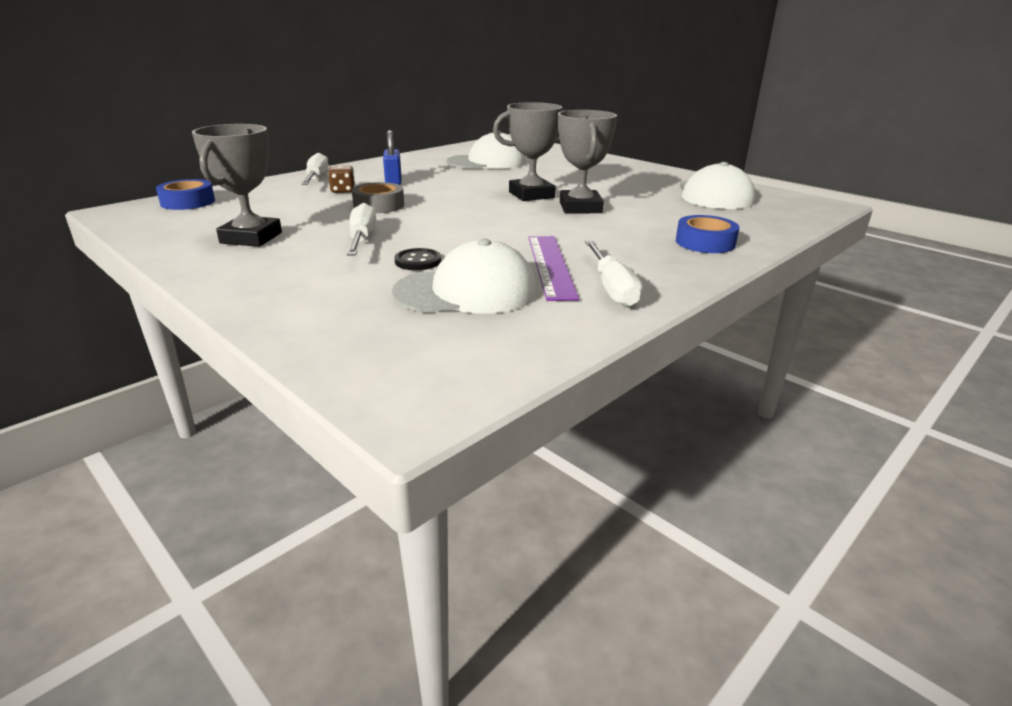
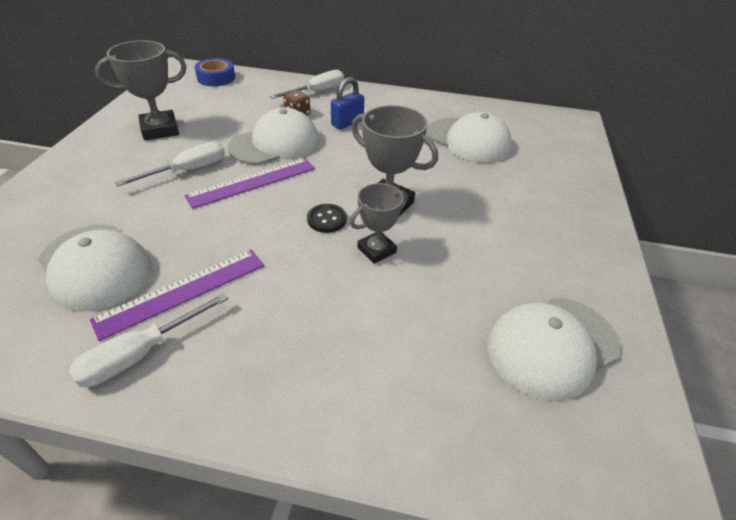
camera: 55 degrees right, 15 degrees up
(379, 205) = (275, 143): grey tape -> white cap
(418, 261) = (152, 215): black button -> black button (327, 219)
(428, 222) = (252, 182): none -> purple ruler
(580, 208) = (376, 250): grey trophy -> grey trophy, size x0.66
(705, 243) = (335, 390): blue tape -> none

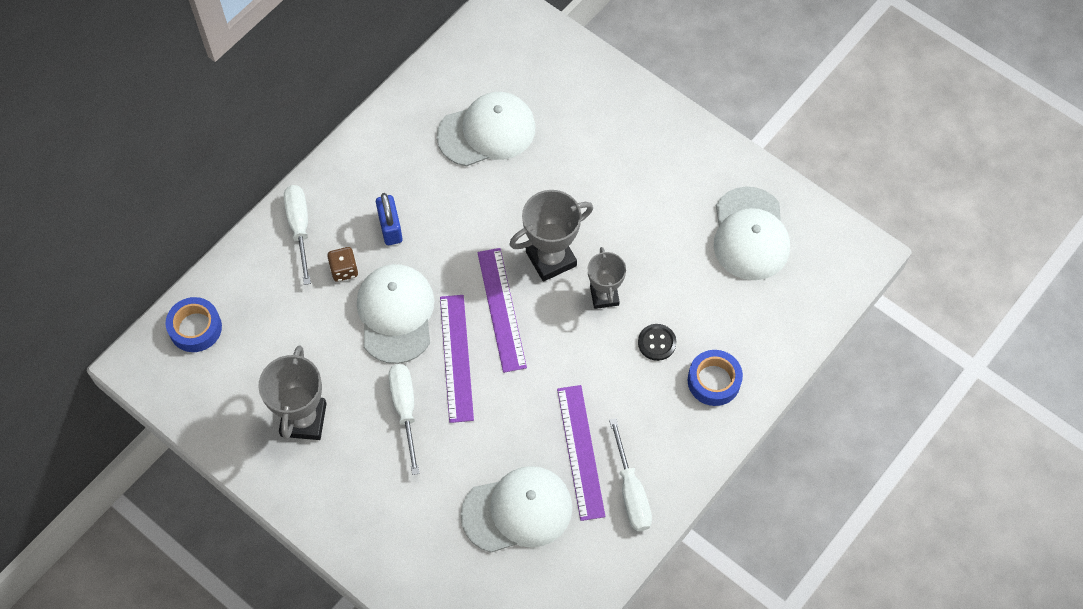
camera: 60 degrees left, 20 degrees up
(316, 192) = (501, 309): none -> purple ruler
(327, 219) = (546, 316): black button -> black button (657, 343)
(333, 384) = (714, 381): none -> blue tape

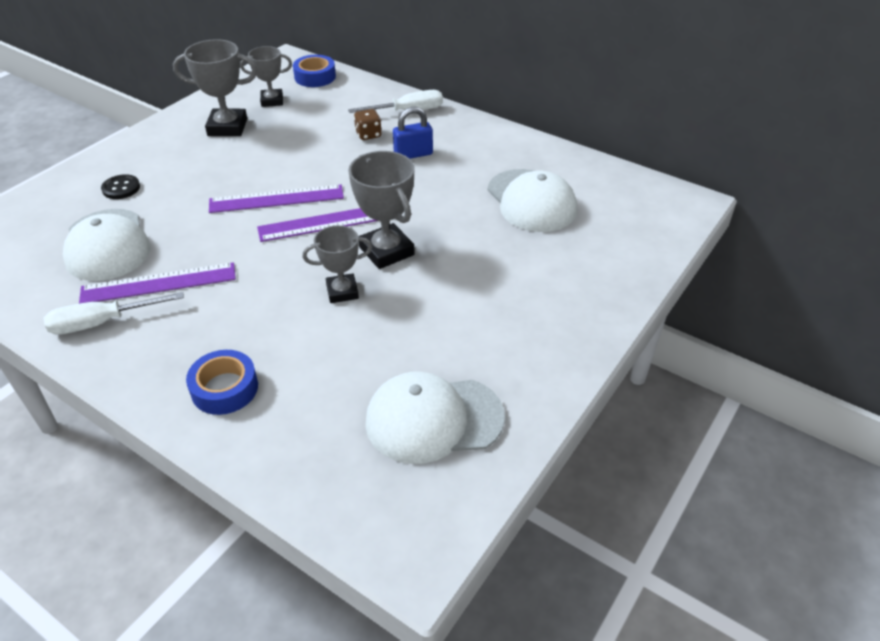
camera: 85 degrees right, 20 degrees down
(248, 375) = (272, 101): none -> grey trophy
(396, 314) = (324, 163): white cap -> none
(405, 410) = (227, 175): white screwdriver -> none
(657, 343) = (281, 336): black button -> black button (121, 188)

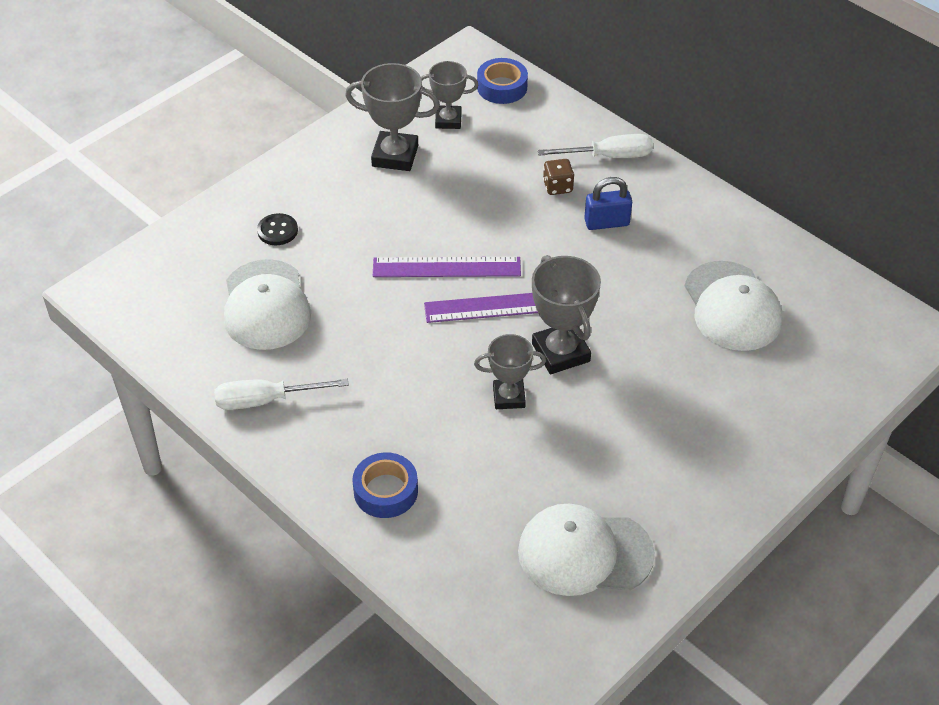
camera: 10 degrees right, 5 degrees up
(159, 283) = (320, 361): purple ruler -> none

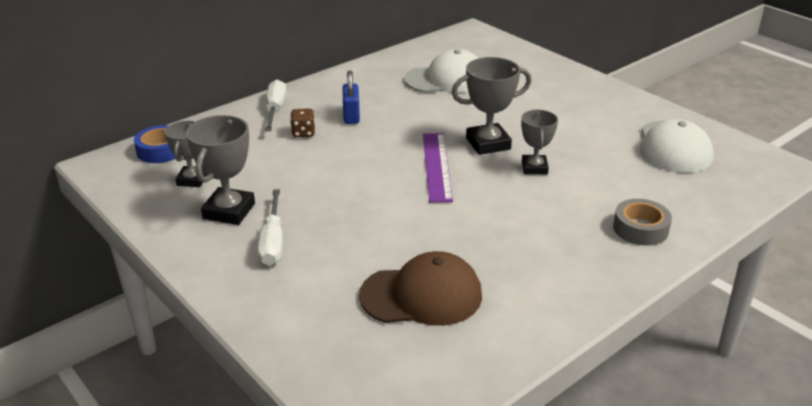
camera: 85 degrees left, 15 degrees down
(266, 305) = (421, 295): white cap -> brown cap
(266, 400) = (548, 295): white screwdriver -> white screwdriver (272, 242)
(277, 231) = (314, 287): black button -> none
(385, 491) = (640, 229): blue tape -> grey tape
(446, 267) = (387, 189): purple ruler -> none

